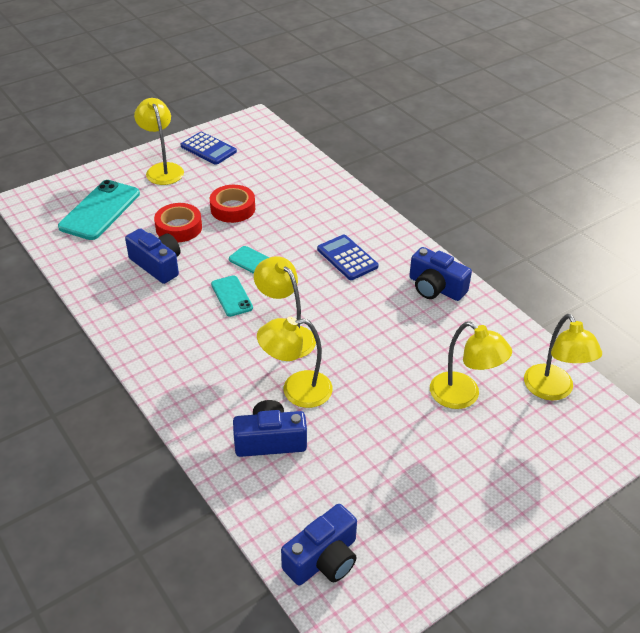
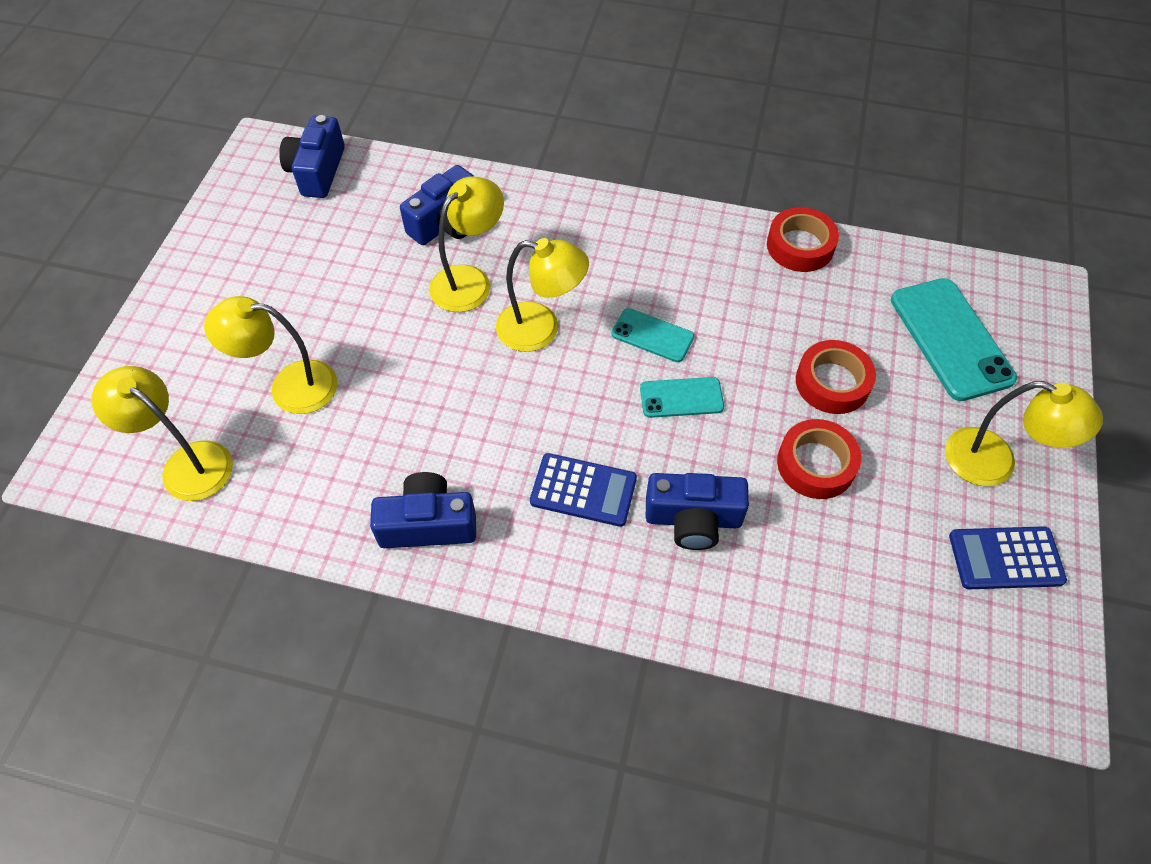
camera: 140 degrees right, 15 degrees up
(92, 287) = (800, 246): none -> red tape
(157, 265) = (779, 316): blue camera -> blue camera (693, 519)

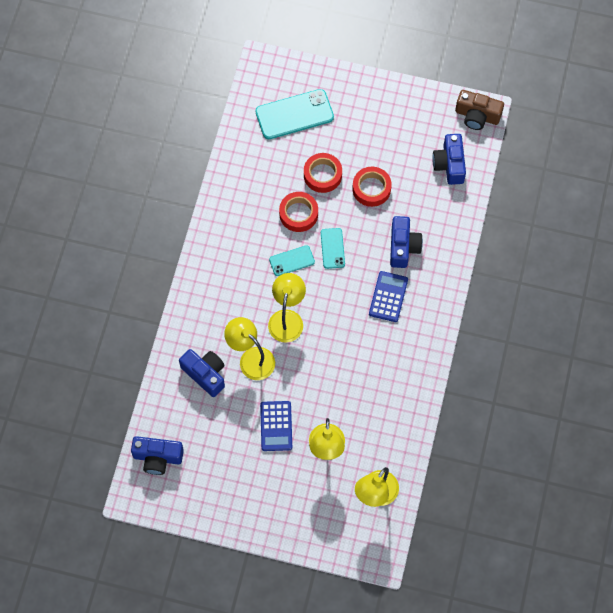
camera: 90 degrees left, 10 degrees up
(428, 524) = (408, 369): blue camera -> blue camera (449, 164)
(652, 335) = (292, 261): turquoise phone -> turquoise phone turned 45 degrees clockwise
(800, 246) = (228, 179): red tape -> red tape (298, 214)
(994, 463) = (369, 109): yellow lamp -> none
(1005, 558) = (420, 115): blue calculator -> blue calculator (276, 426)
(1036, 682) = (477, 116): none -> brown camera

